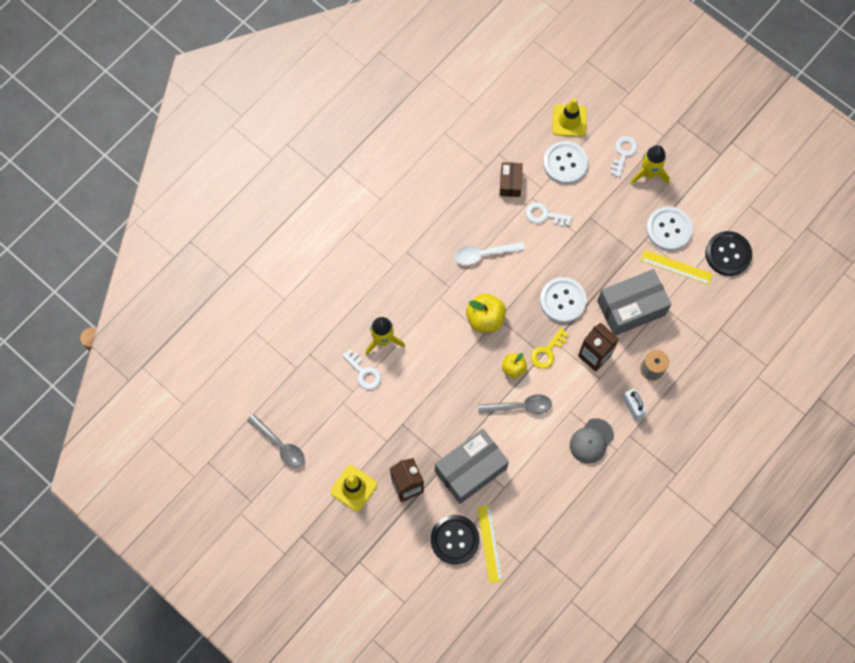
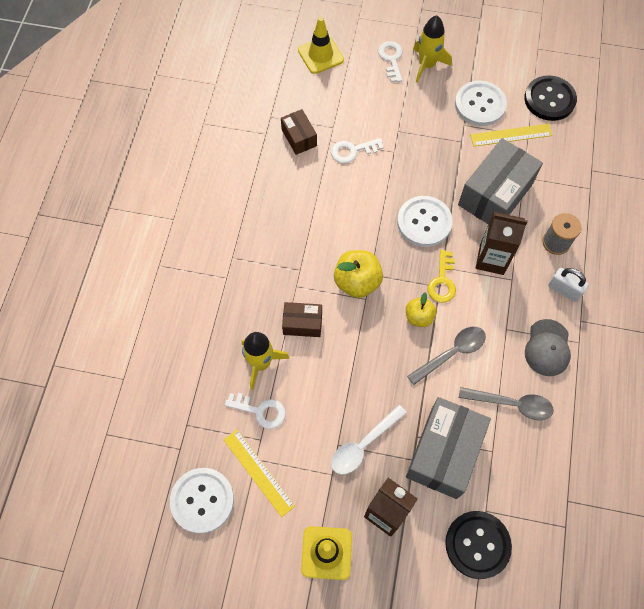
camera: 30 degrees left, 5 degrees down
(280, 445) = (210, 552): grey spoon -> grey spoon (511, 404)
(428, 328) = (302, 323): none -> brown box
(484, 254) = (315, 218): white spoon -> white spoon (363, 445)
(490, 543) = (518, 525): yellow ruler -> yellow ruler (258, 472)
(565, 163) = (341, 94): white button -> white button (202, 500)

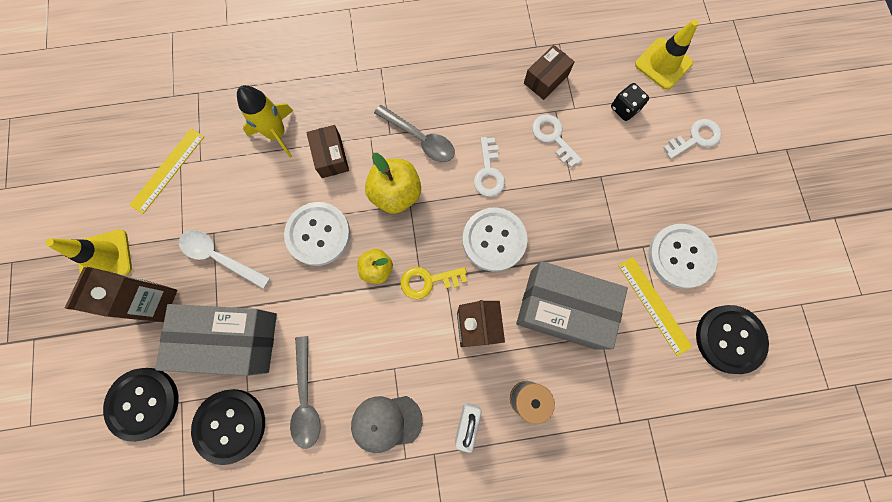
camera: 70 degrees right, 10 degrees up
(202, 500) = (130, 132): white button -> white button (318, 234)
(260, 411) = (228, 150): white key -> white key (488, 172)
(348, 94) = (624, 108): none -> black dice
(427, 65) = (707, 180): yellow rocket -> none
(451, 353) = (346, 316): grey spoon -> grey spoon (420, 139)
(517, 472) = (230, 425): none -> black button

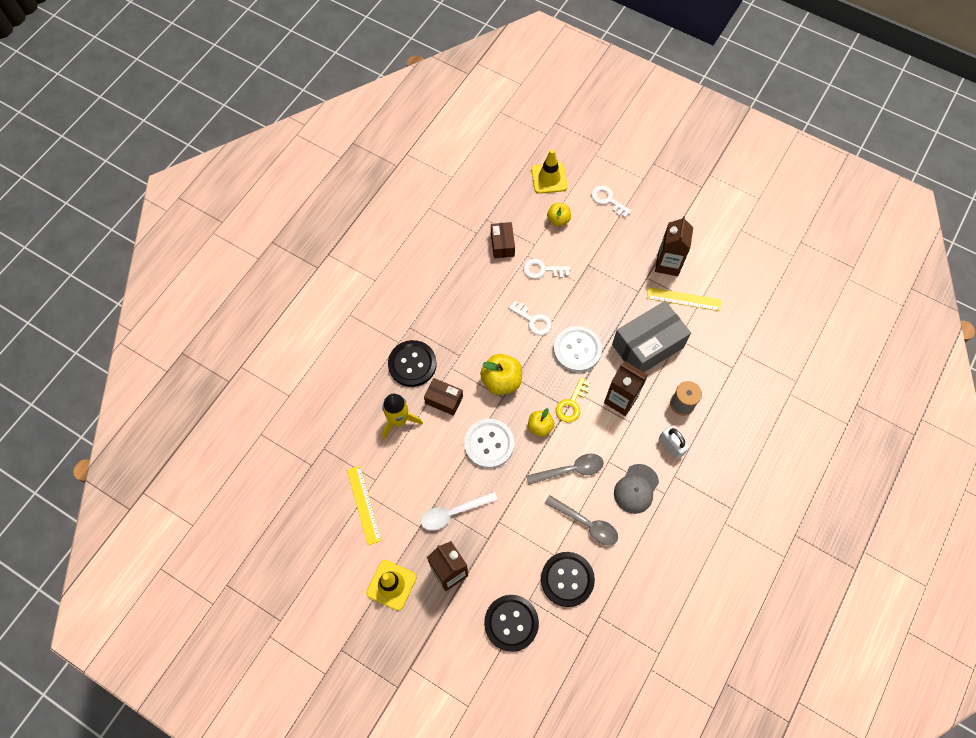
camera: 50 degrees left, 10 degrees down
(232, 340) = (514, 542): grey box -> none
(420, 139) = (478, 341): grey spoon -> grey spoon (570, 470)
(624, 108) = (558, 220): black dice -> yellow apple
(680, 256) = (668, 264): white button -> brown carton
(695, 138) = (608, 200): white key -> white key turned 60 degrees counterclockwise
(729, 339) = (731, 278): black button -> black button (412, 364)

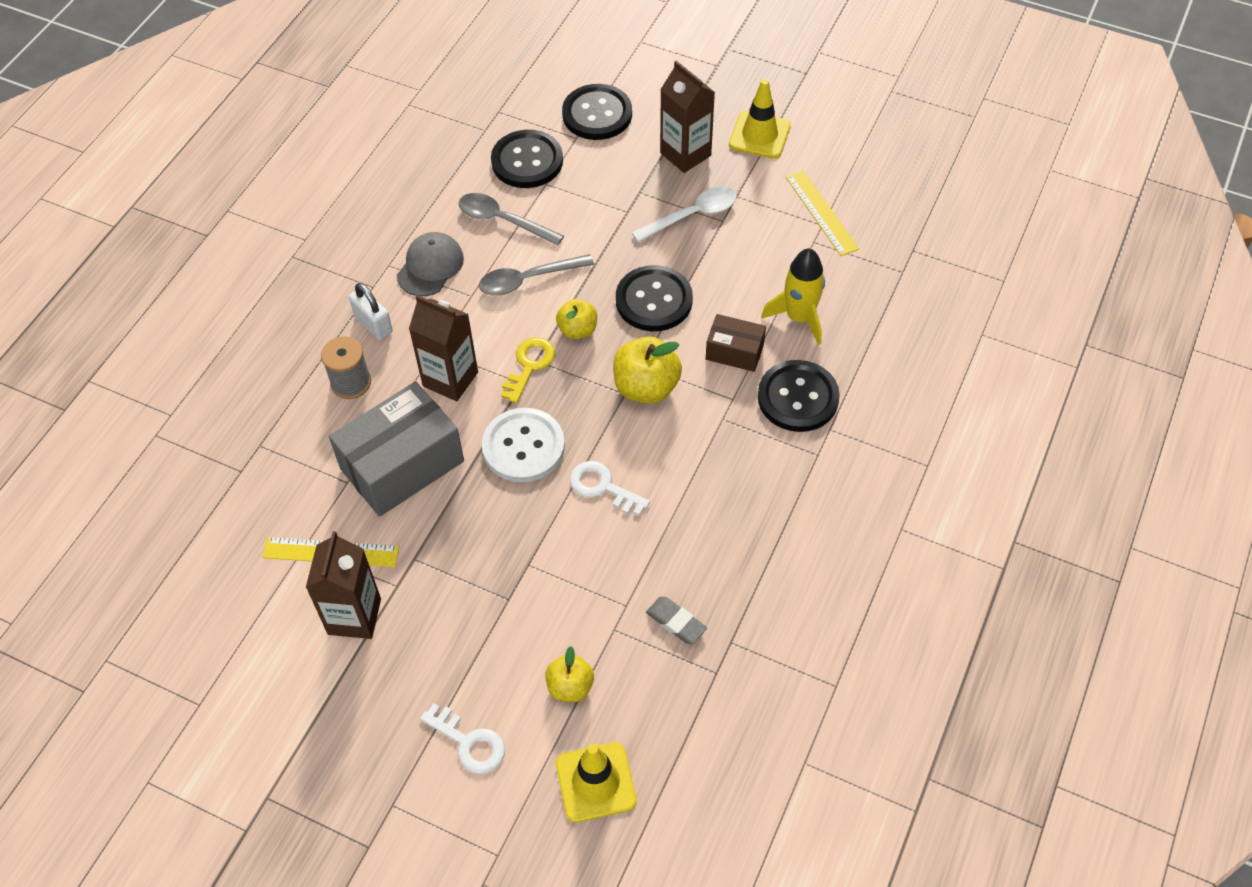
camera: 175 degrees right, 10 degrees down
(489, 444) = (654, 300): white button -> black button
(502, 244) = (676, 622): brown box -> grey eraser
(542, 270) = (594, 580): white key -> none

